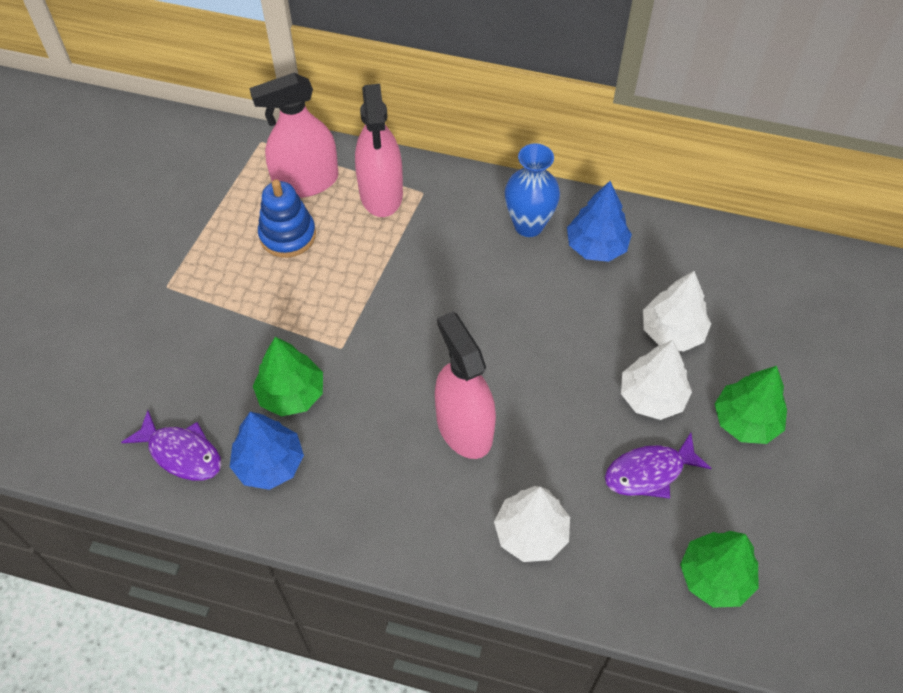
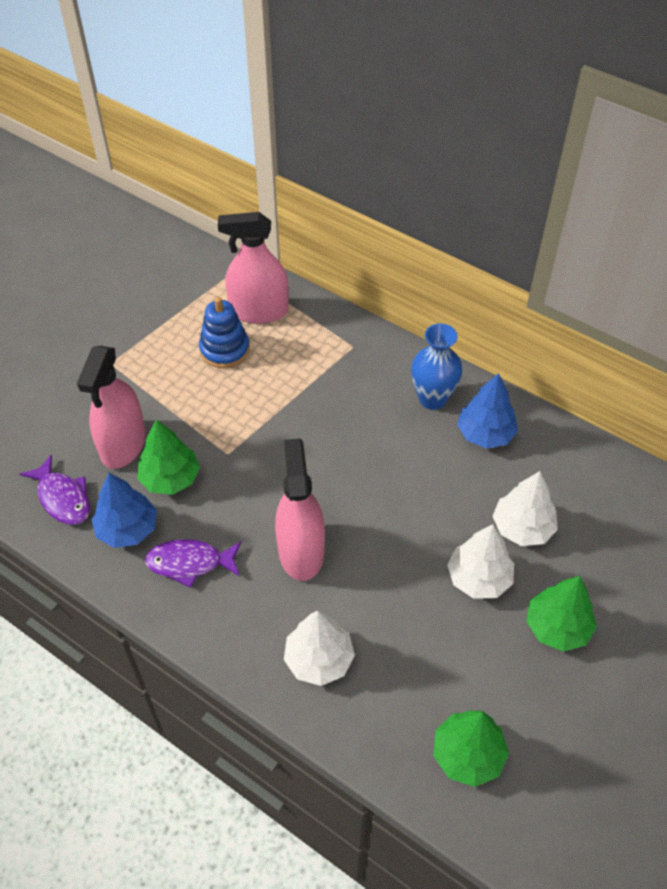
camera: 20 degrees right, 5 degrees down
(381, 193) = (317, 337): pink spray bottle -> pink spray bottle (123, 444)
(649, 472) = (447, 643): purple fish -> purple fish (190, 563)

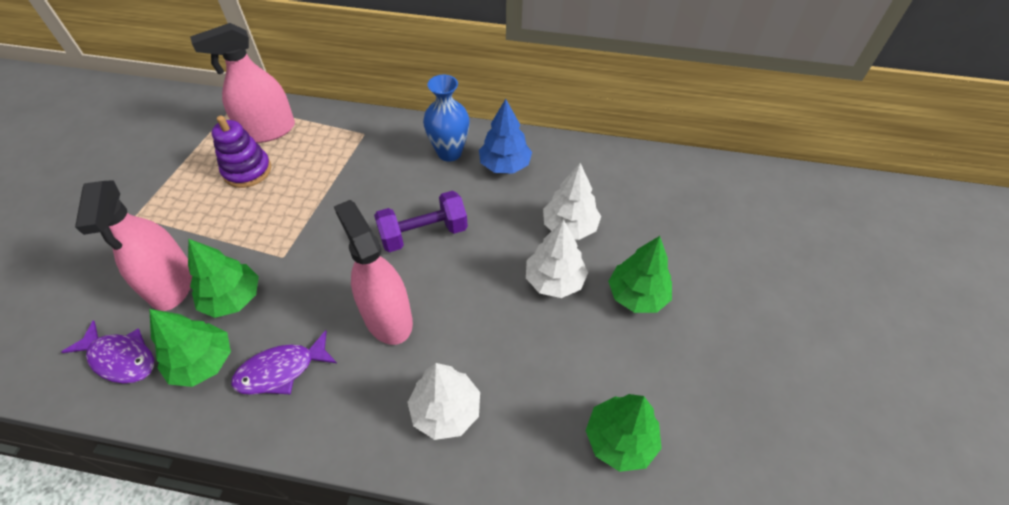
camera: 25 degrees left, 0 degrees up
(127, 529) = (203, 362): blue tree -> green tree
(225, 350) = (247, 170): blue stacking toy -> purple stacking toy
(369, 479) = (423, 233): none -> purple dumbbell

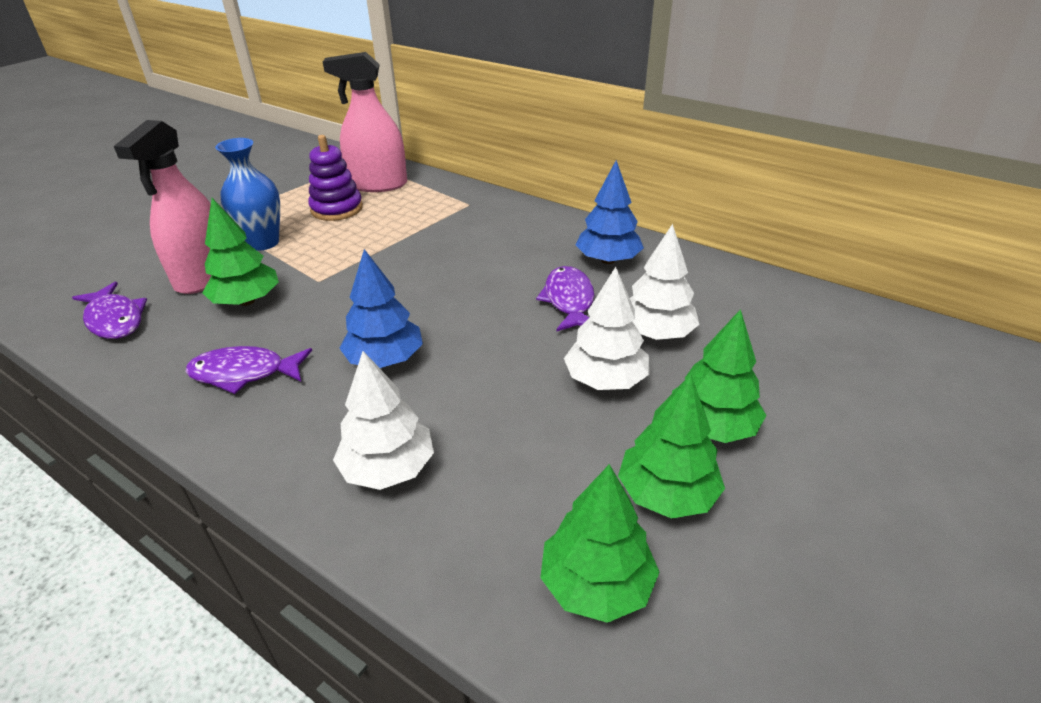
camera: 25 degrees right, 15 degrees down
(203, 362) = (179, 344): green tree -> green tree (666, 494)
(387, 317) = (385, 359): pink spray bottle -> blue tree
(423, 233) = (475, 297): purple dumbbell -> none
(449, 152) = (550, 236): blue vase -> blue vase (263, 243)
(495, 215) = (569, 300): none -> purple fish

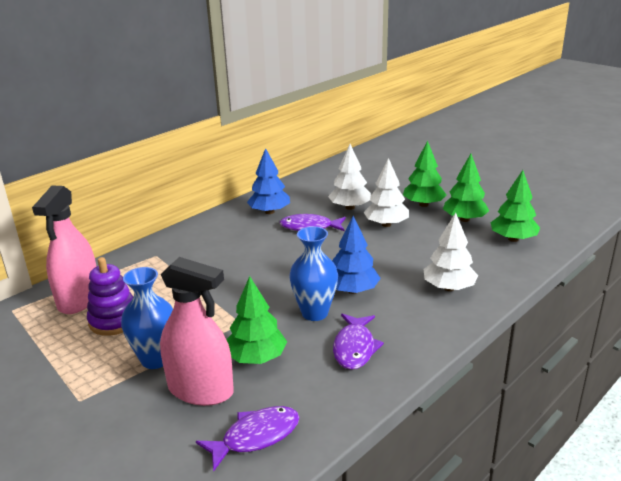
camera: 80 degrees left, 10 degrees down
(331, 331) = (315, 313): none -> blue vase

